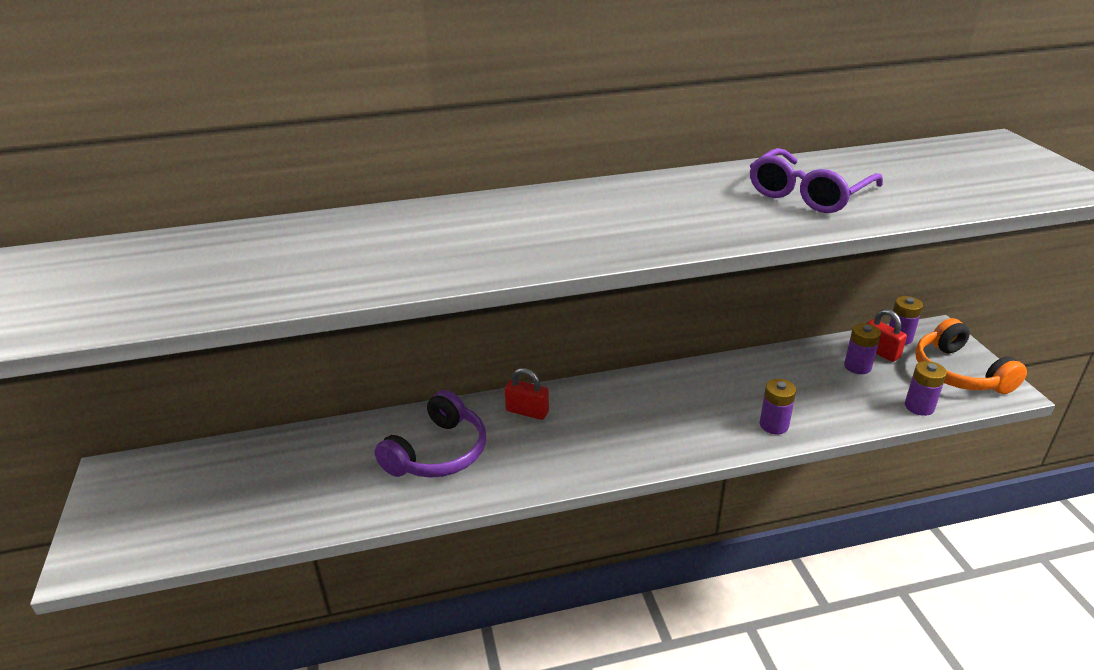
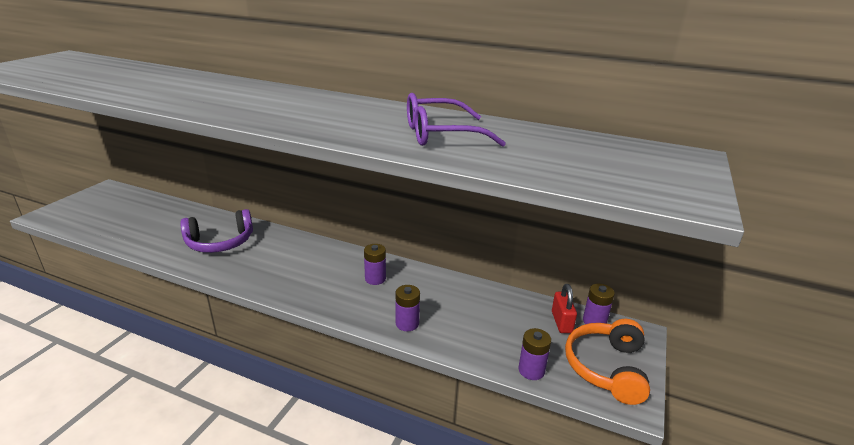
camera: 35 degrees right, 5 degrees down
(527, 411) = (289, 245): red padlock -> none
(857, 366) = (527, 322): purple battery -> purple battery (375, 279)

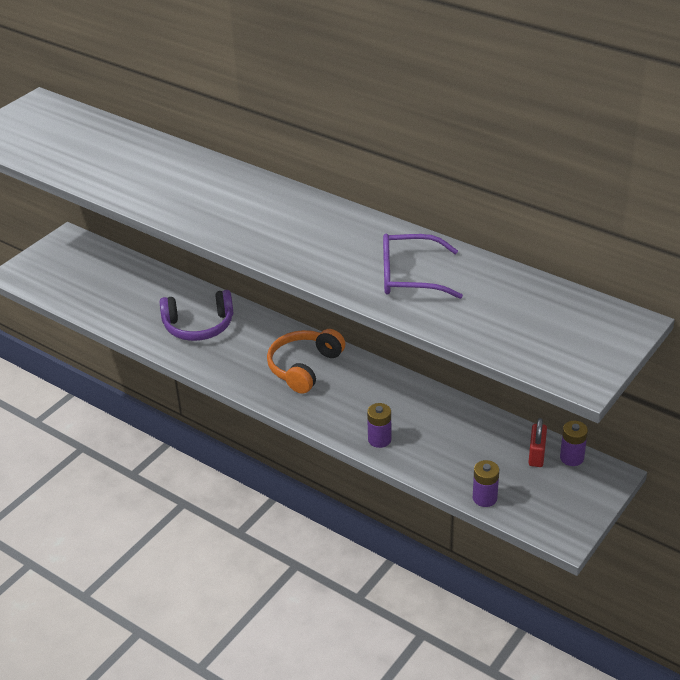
camera: 15 degrees right, 10 degrees up
(375, 279) = (357, 386): purple battery -> none
(606, 368) = (559, 504): orange headphones -> orange headphones (304, 367)

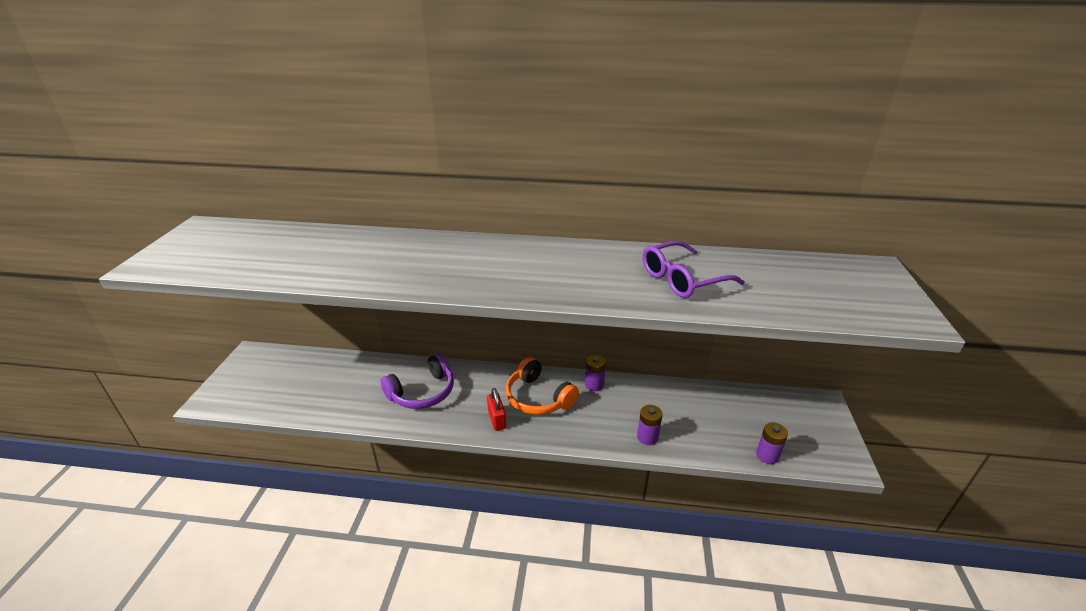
camera: 30 degrees left, 5 degrees down
(304, 367) = (538, 397): orange headphones -> orange headphones turned 45 degrees counterclockwise
(536, 455) = (765, 405): red padlock -> red padlock (497, 419)
(571, 458) = (788, 398): purple battery -> purple battery (594, 385)

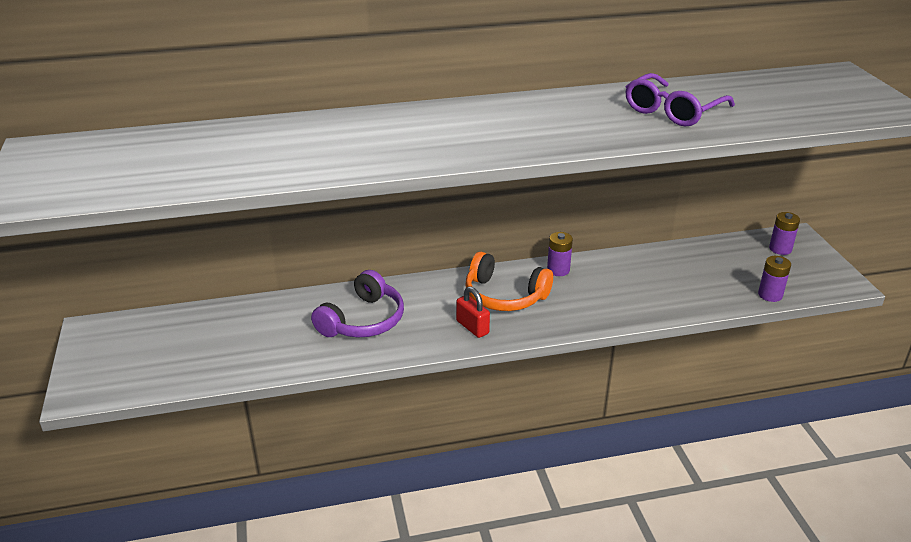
camera: 20 degrees left, 0 degrees up
(647, 437) = (645, 306): purple battery -> purple battery (780, 249)

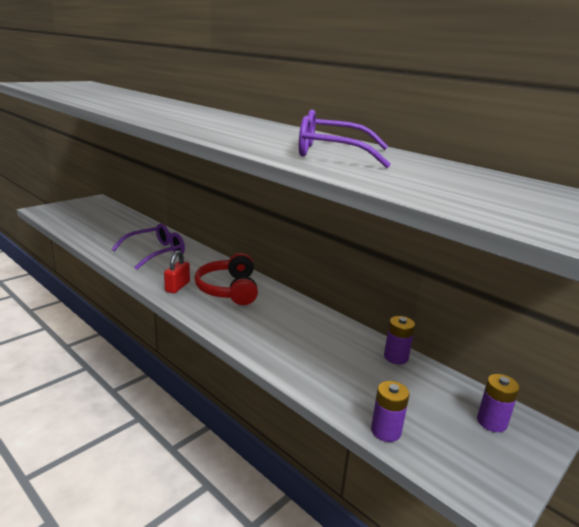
camera: 55 degrees right, 10 degrees down
(363, 320) = (155, 253): purple headphones -> purple glasses
(504, 296) = (229, 289): orange headphones -> red headphones
(558, 270) = (288, 302): purple battery -> purple battery (396, 357)

